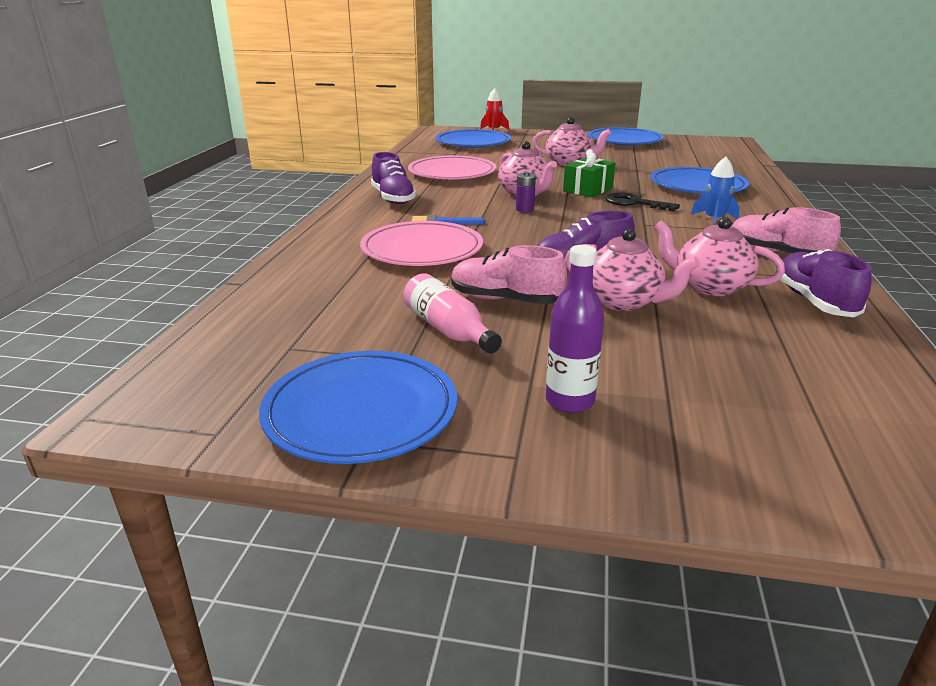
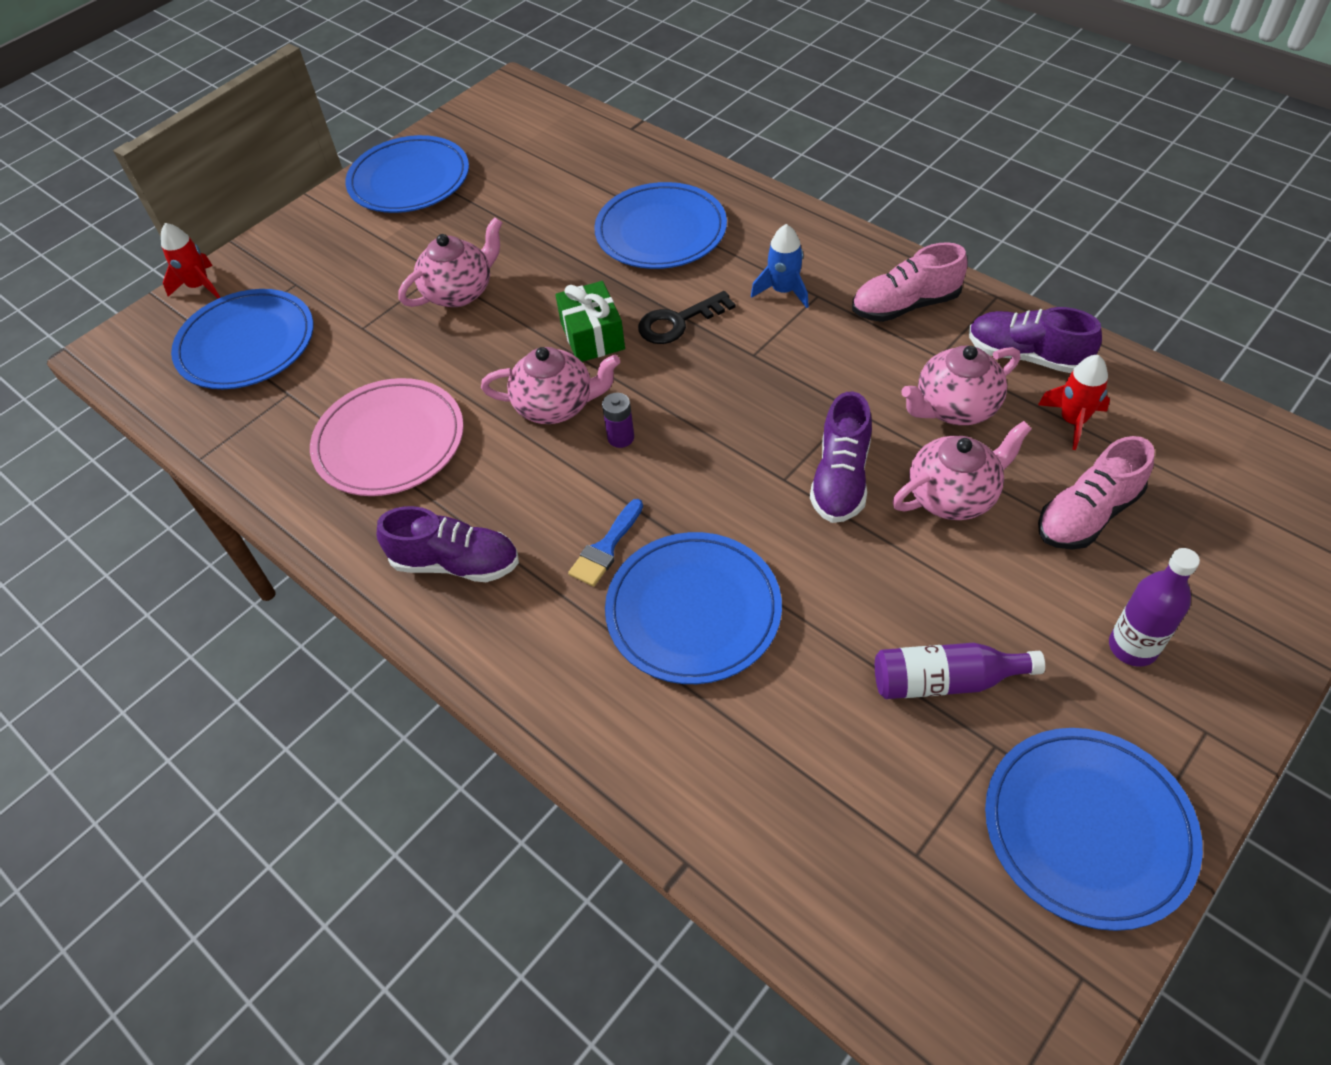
camera: 55 degrees left, 25 degrees up
(422, 249) = (693, 611): pink plate -> blue plate
(448, 330) = (945, 681): pink bottle -> purple bottle
(505, 300) = (895, 594): pink shoe -> pink shoe (1087, 515)
(779, 332) = (1073, 421): none -> red rocket

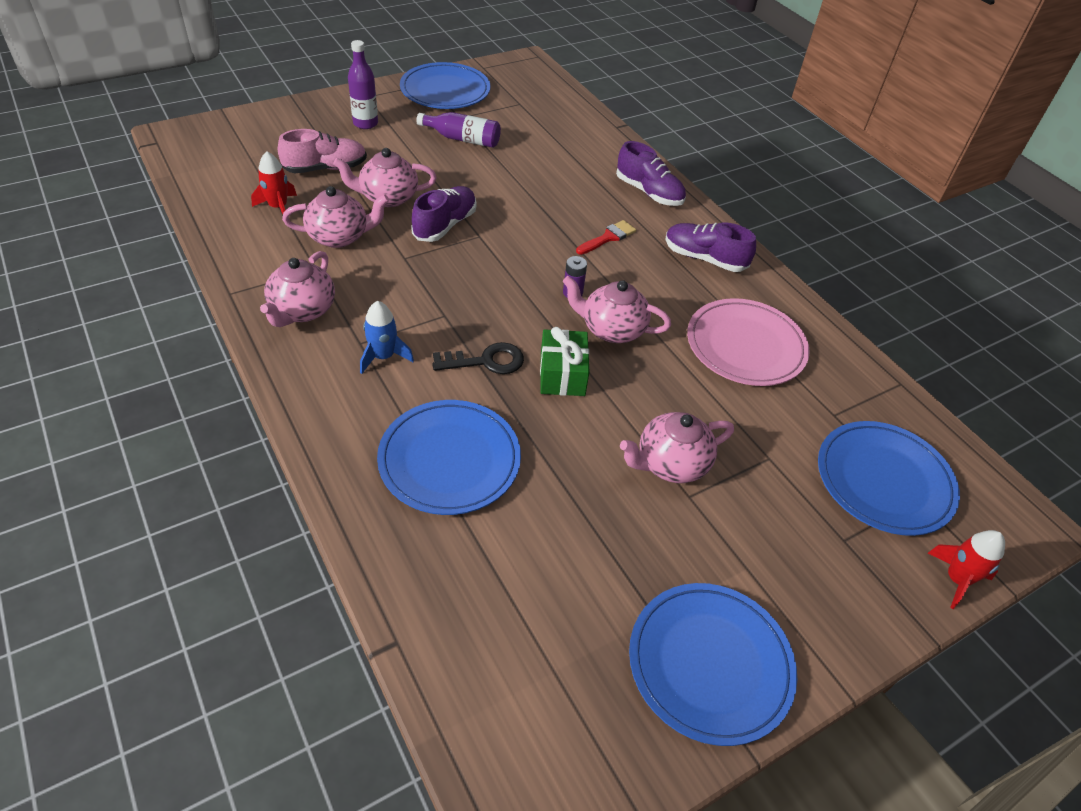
camera: 170 degrees left, 5 degrees down
(606, 548) = (608, 237): blue brush -> red brush
(693, 611) = (571, 197): blue plate -> none
(905, 305) = (302, 310): pink shoe -> pink teapot
(1026, 356) = (260, 249): purple shoe -> purple shoe (649, 192)

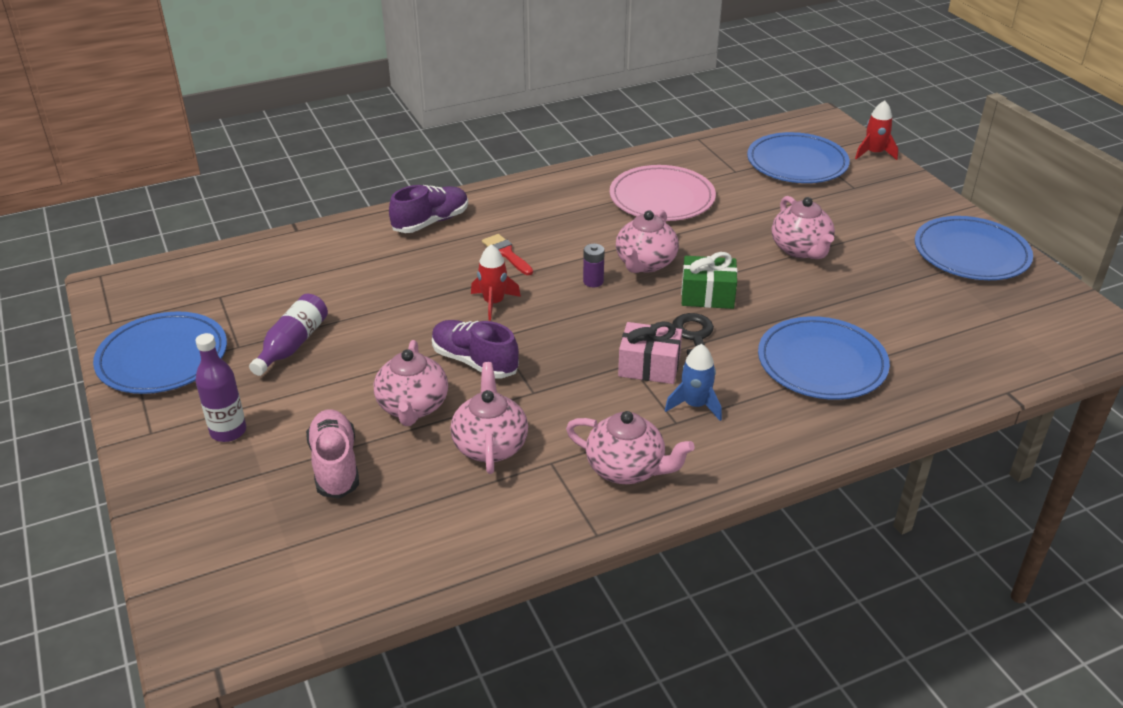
camera: 80 degrees left, 10 degrees down
(278, 207) = (420, 505): red rocket -> red rocket (493, 303)
(441, 328) = (649, 366): none -> pink gift
(704, 258) = (543, 203): purple shoe -> none

